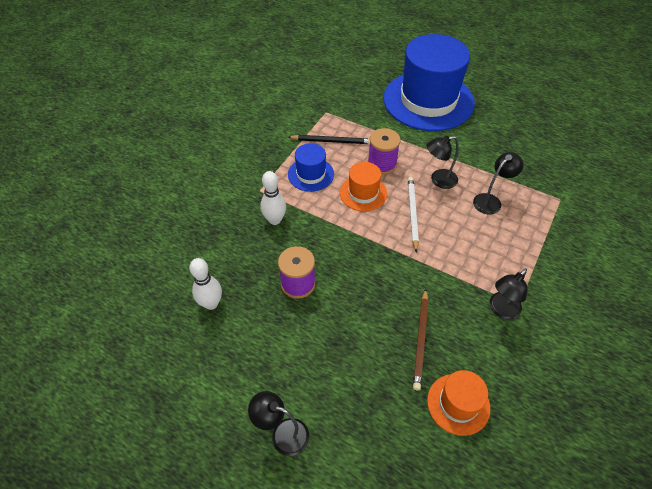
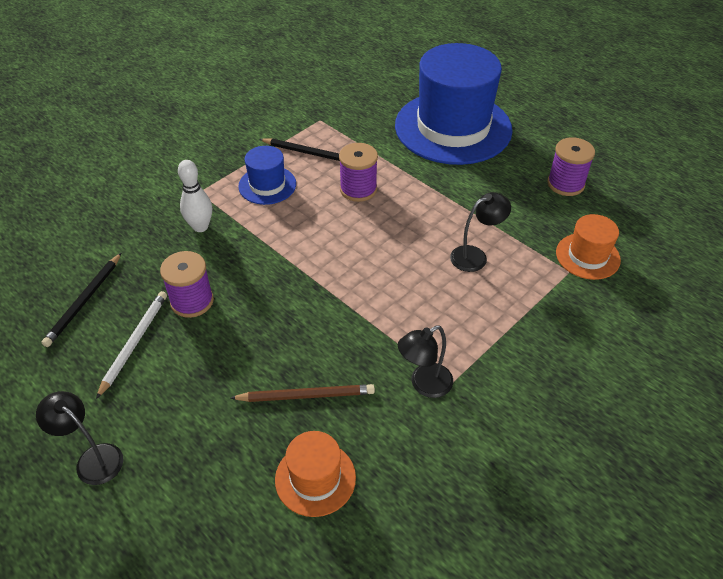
camera: 15 degrees right, 5 degrees down
(211, 303) = (84, 301): white bowling pin -> black pencil
(363, 193) = (319, 217): orange hat -> orange hat (587, 256)
(412, 213) = (367, 251): white pencil -> white pencil (134, 343)
(421, 340) = (306, 395): brown pencil -> brown pencil turned 120 degrees counterclockwise
(438, 180) = (420, 220): black lamp -> none
(527, 131) = (565, 184): none -> purple spool

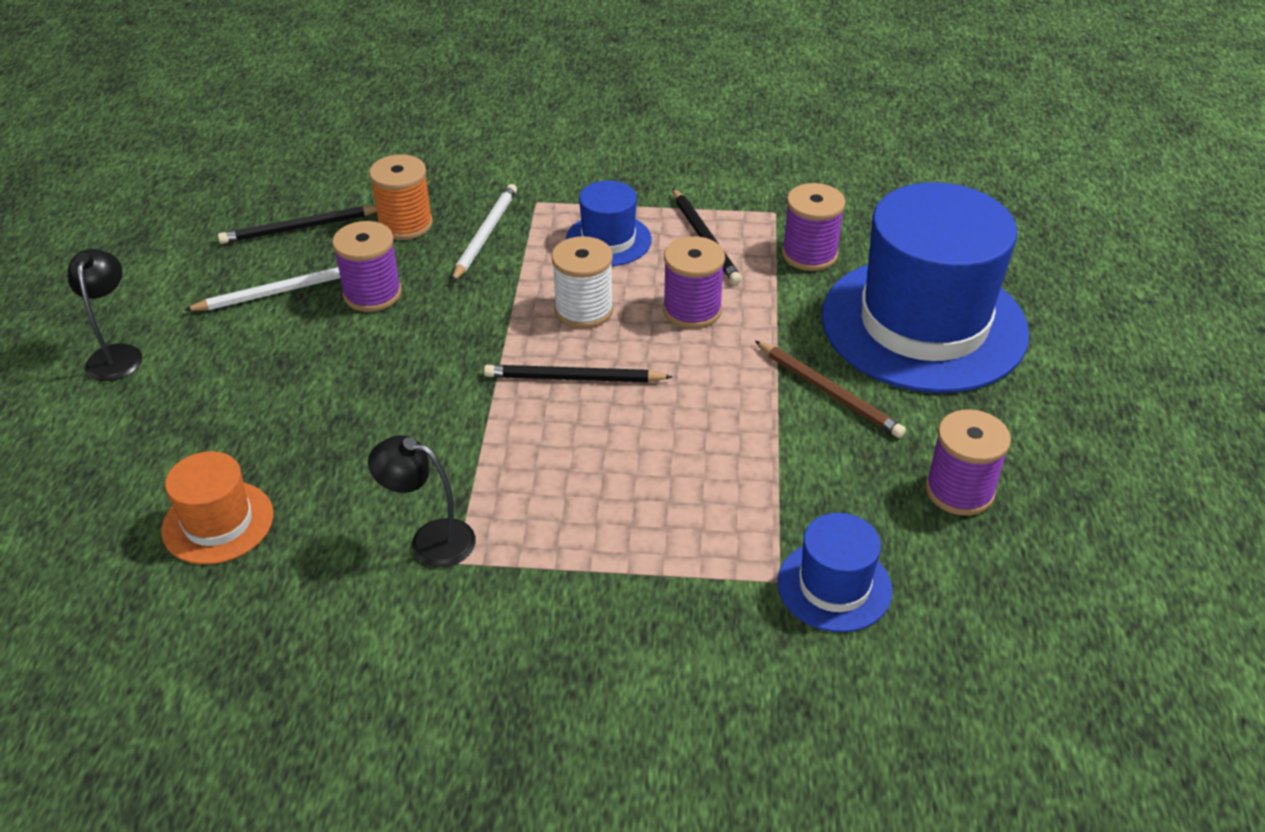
camera: 50 degrees right, 5 degrees down
(146, 253) = (405, 224): none -> orange spool
(200, 227) = (485, 235): white bowling pin -> white pencil
(306, 395) = (323, 451): brown pencil -> brown pencil (829, 392)
(312, 226) = (583, 310): none -> white spool
(360, 260) = (573, 378): none -> black pencil
(364, 129) = (809, 254): none -> purple spool
(475, 256) = (698, 473): black lamp -> none
(587, 256) = (834, 586): orange hat -> blue hat

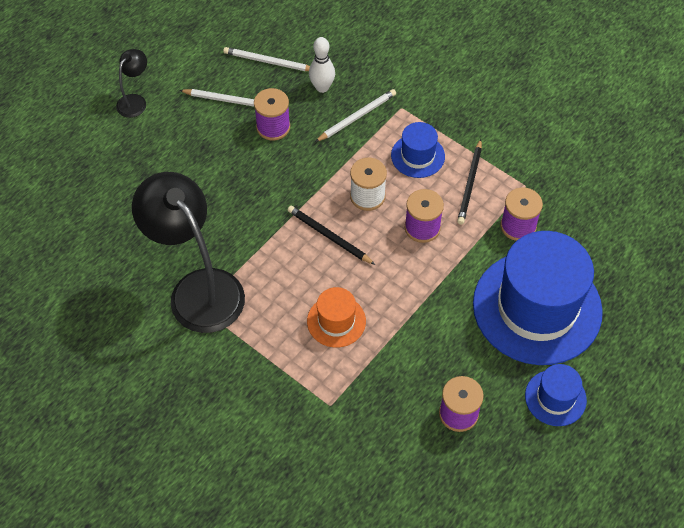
camera: 35 degrees right, 15 degrees up
(218, 522) = (119, 225): orange hat -> orange hat (336, 321)
(299, 228) = (268, 62): black pencil -> white pencil
(405, 224) = (322, 87): orange spool -> white bowling pin
(430, 539) = (198, 289): black lamp -> black lamp, size x2.21
(829, 392) = (447, 319): brown pencil -> none
(834, 586) = (352, 424): blue hat -> blue hat (555, 398)

